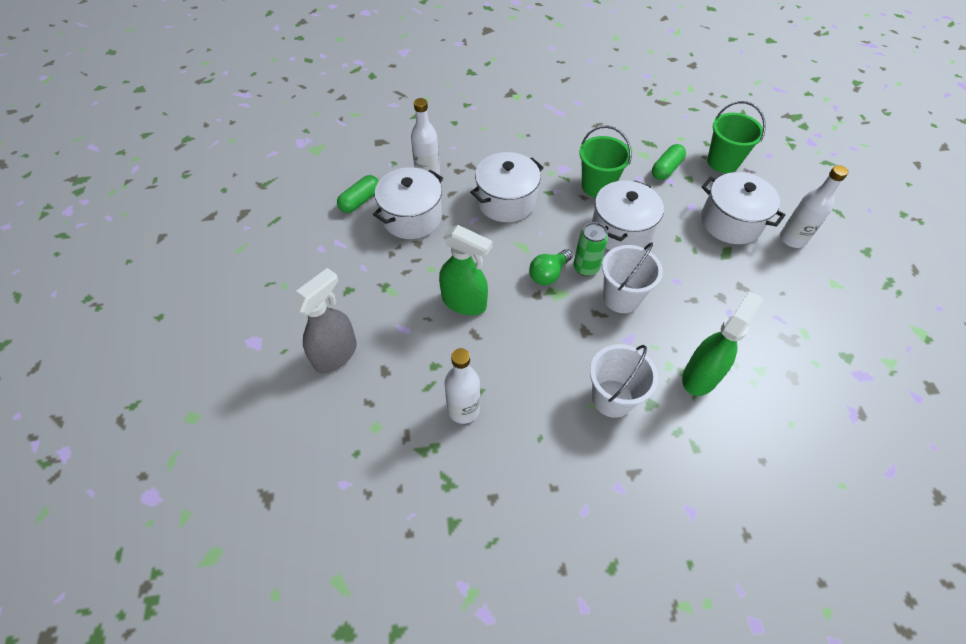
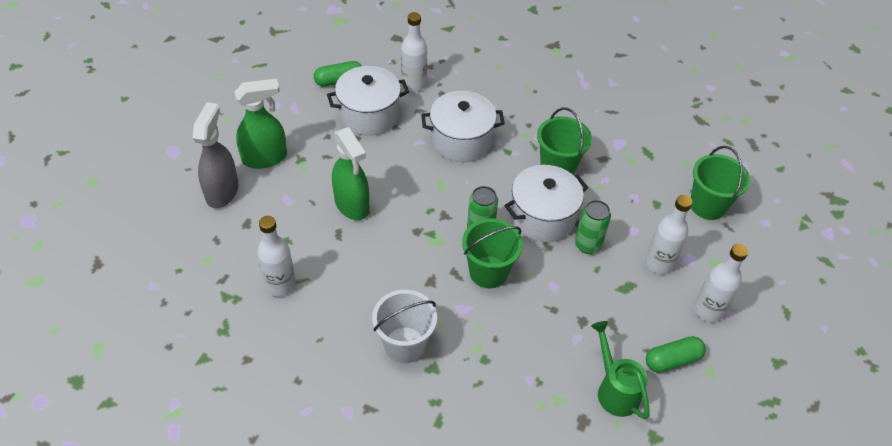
camera: 30 degrees right, 5 degrees down
(336, 354) = (222, 191): grey spray bottle -> grey spray bottle turned 60 degrees counterclockwise
(548, 274) = (442, 219): green light bulb -> none
(621, 298) = (488, 272): white bucket -> green bucket
(666, 169) = (641, 184): green capsule -> green capsule (672, 360)
(671, 235) = (587, 245): none -> green can
(700, 376) = (498, 372): green spray bottle -> green spray bottle (265, 158)
(731, 222) = (659, 263): white pot -> white bottle
(790, 337) = (615, 390): none -> green watering can

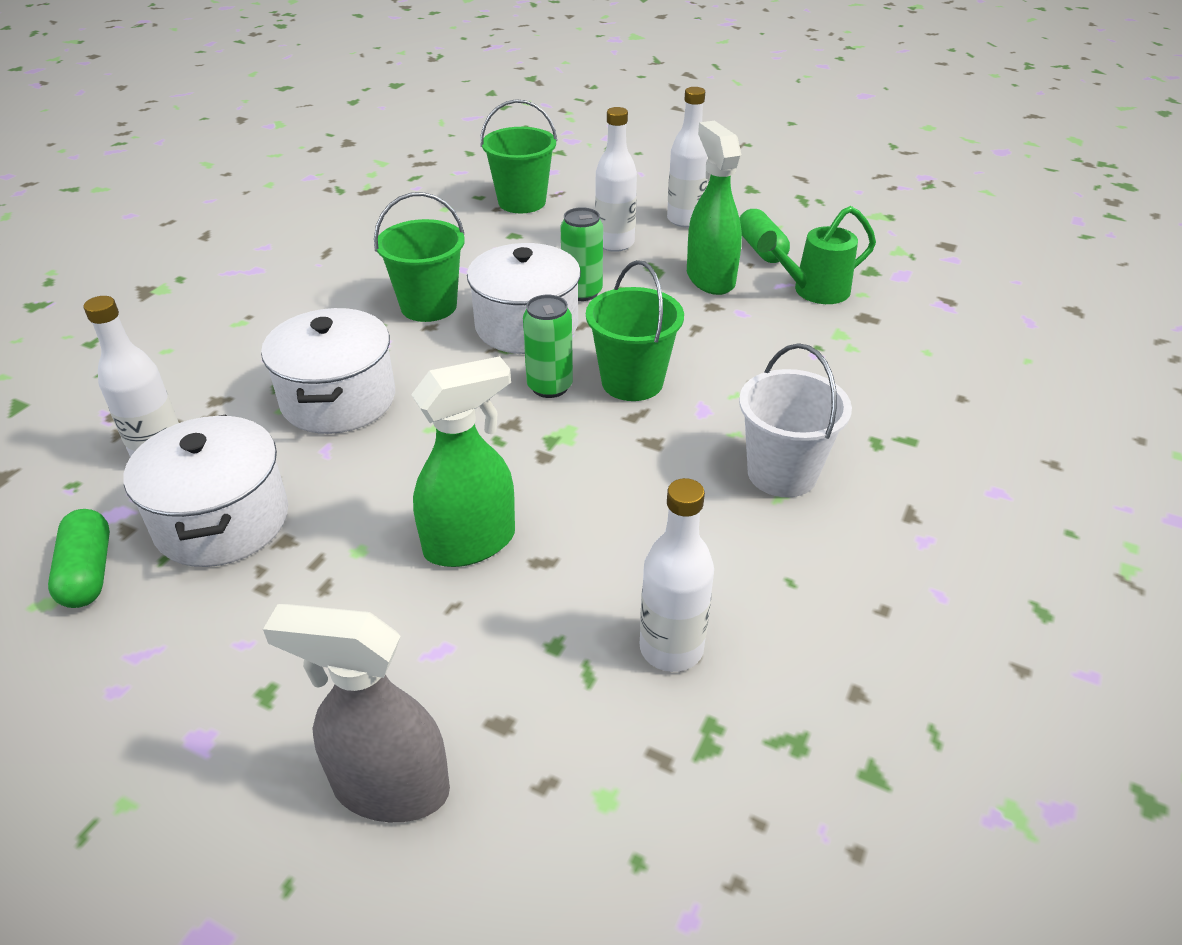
camera: 85 degrees left, 10 degrees down
(265, 158) = (297, 702): green spray bottle -> green spray bottle (710, 278)

